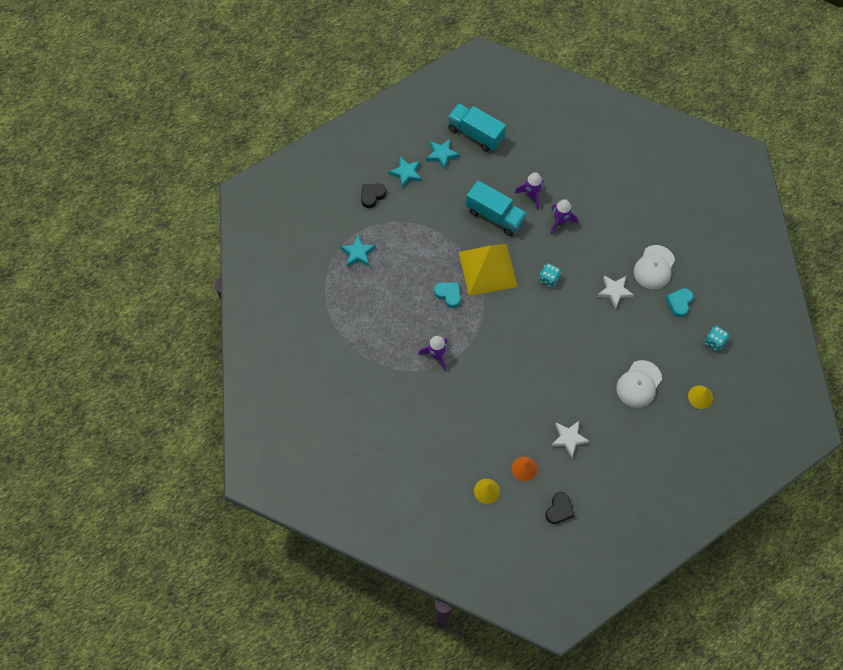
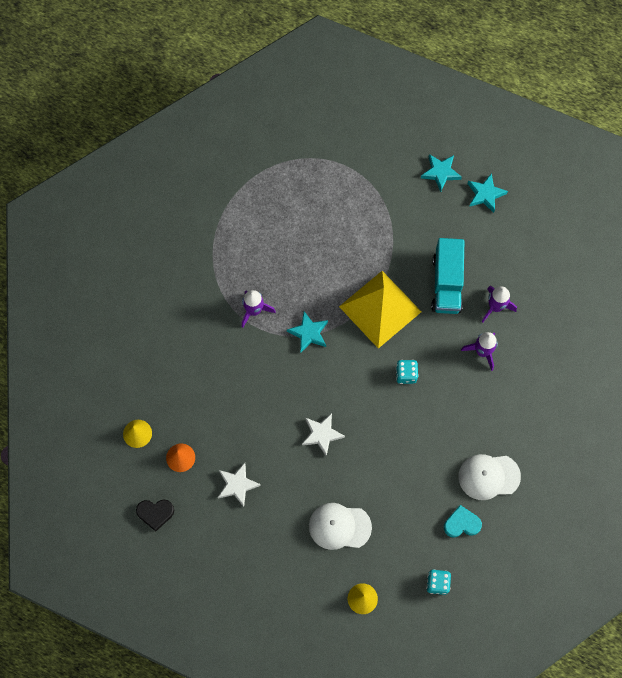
camera: 60 degrees right, 5 degrees up
(358, 253) = (320, 178): turquoise star -> turquoise star (309, 333)
(372, 196) = (393, 155): black heart -> none
(448, 295) = (327, 287): turquoise heart -> none
(475, 134) = (532, 213): turquoise truck -> none
(614, 291) = (433, 449): white star -> white star (322, 434)

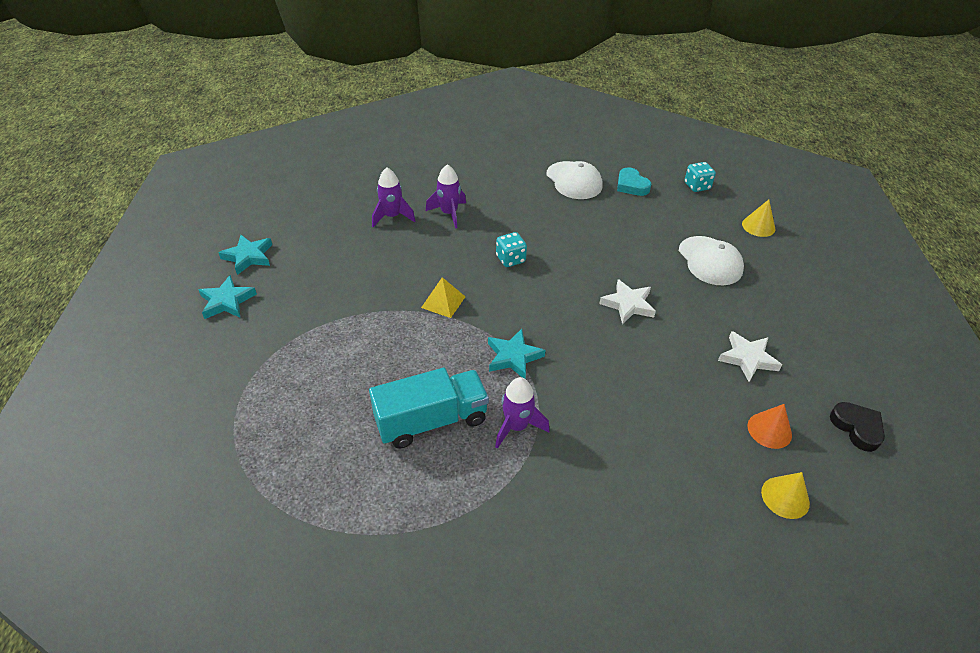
camera: 115 degrees left, 25 degrees down
(380, 309) = (443, 302): yellow pyramid -> yellow pyramid, size x0.43
(446, 283) = (382, 257): turquoise truck -> turquoise truck (431, 420)

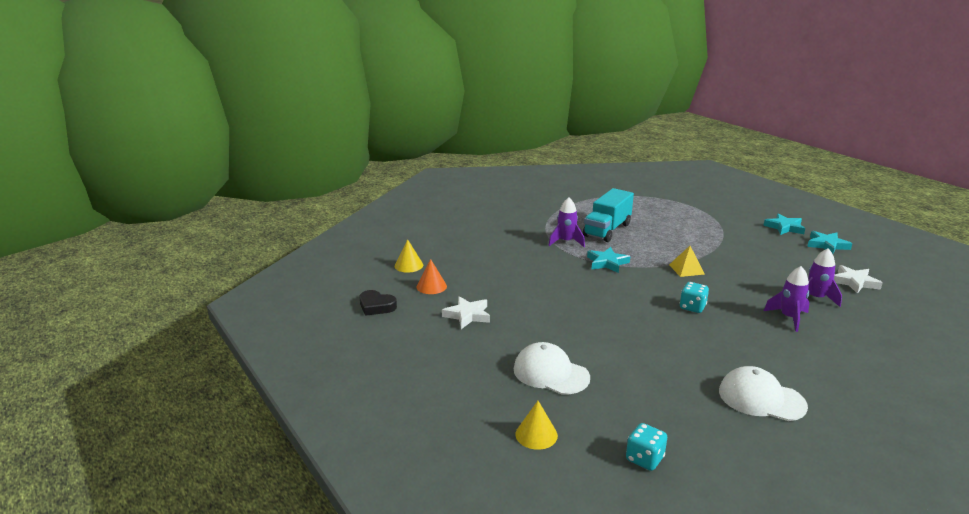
camera: 145 degrees right, 20 degrees down
(628, 304) = (577, 314): white star -> white star (854, 282)
(631, 185) = (706, 422): turquoise heart -> none

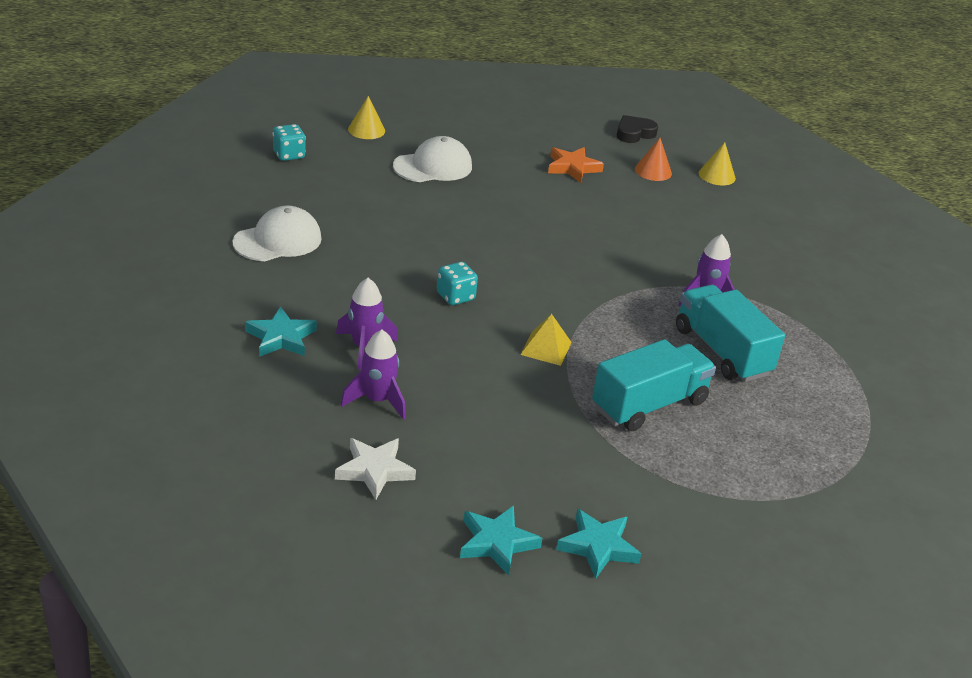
camera: 115 degrees right, 10 degrees up
(467, 315) = (572, 168): white star -> orange star
(607, 263) = (617, 299): turquoise star -> turquoise star (281, 337)
(680, 237) = (649, 405): none -> turquoise truck

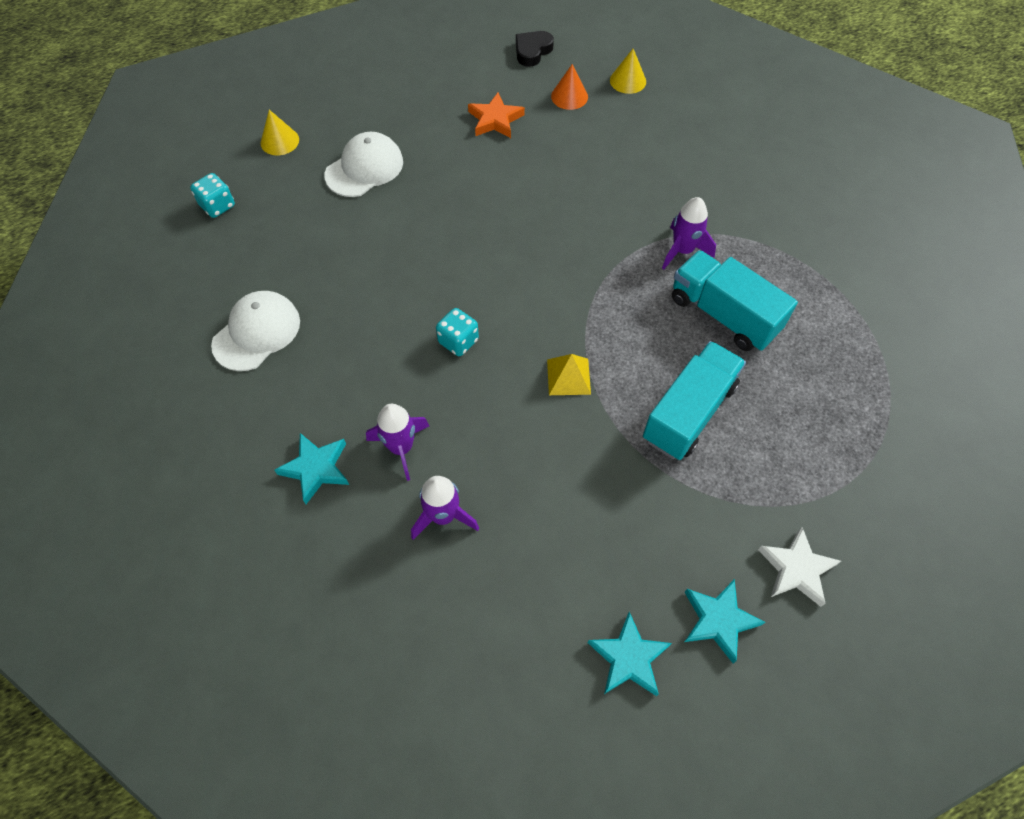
camera: 15 degrees left, 25 degrees up
(374, 470) = (479, 613): white star -> white star (796, 569)

